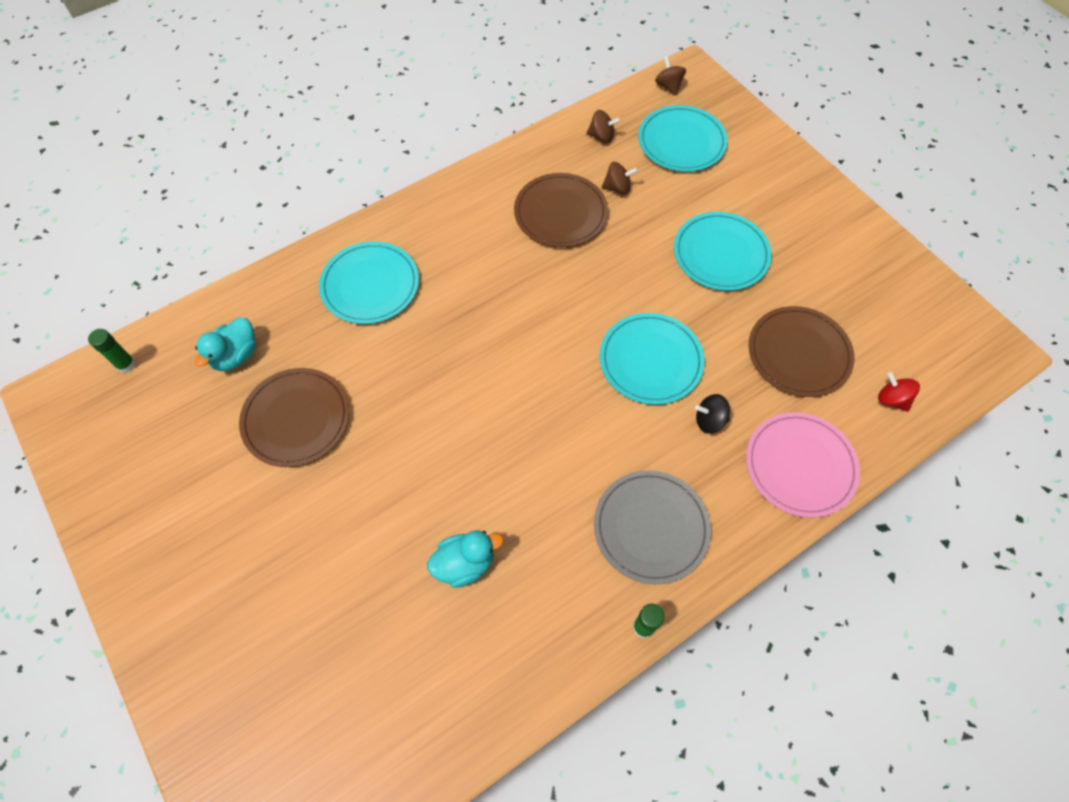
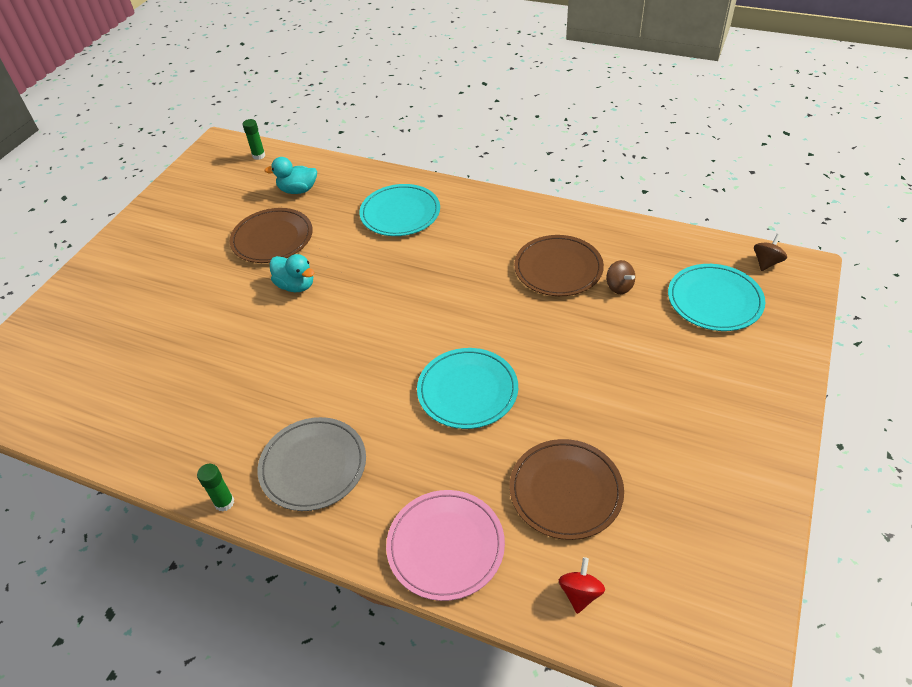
camera: 60 degrees right, 15 degrees down
(465, 564) = (217, 373): turquoise duck -> turquoise duck (296, 285)
(601, 136) = (661, 252): brown spinning top -> none
(709, 420) = (441, 457): black spinning top -> none
(721, 254) = (620, 384): turquoise plate -> none

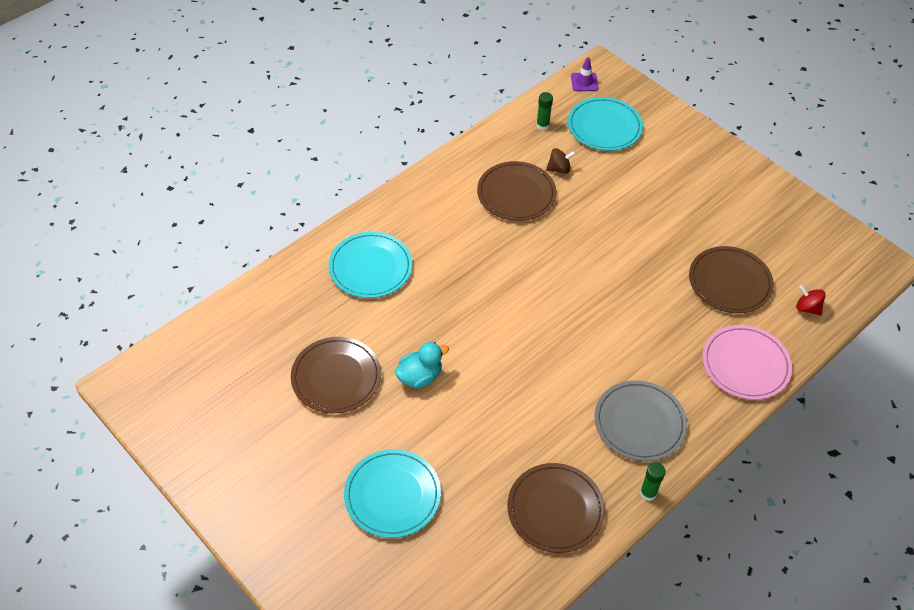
camera: 70 degrees left, 5 degrees up
(181, 430) = (555, 509): none -> brown plate
(259, 156) = (179, 352): green glue stick -> green glue stick (542, 125)
(298, 190) = (272, 335): turquoise duck -> none
(467, 390) = (614, 300): turquoise plate -> turquoise plate (392, 495)
(766, 262) = (584, 82): brown spinning top -> purple traffic cone

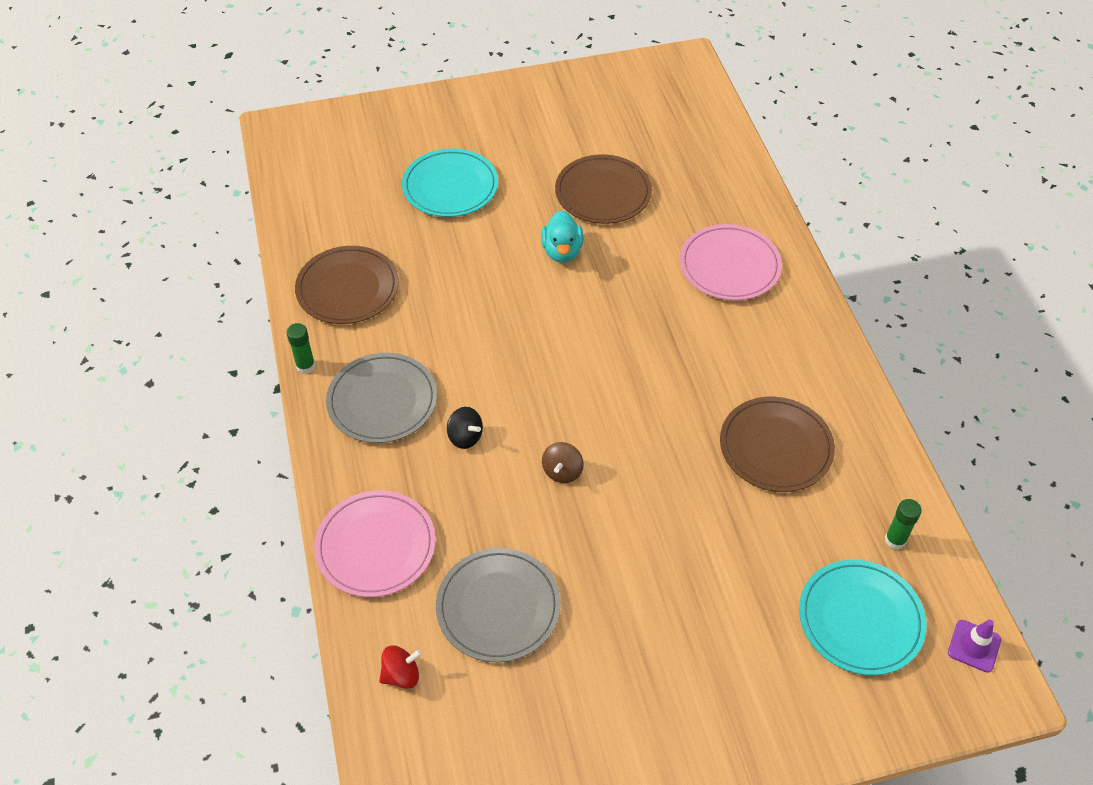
camera: 120 degrees right, 0 degrees up
(370, 267) = (729, 266): turquoise plate -> pink plate
(559, 169) = (798, 517): brown spinning top -> brown spinning top (562, 471)
(630, 356) = (465, 437): none -> black spinning top
(729, 282) = (498, 607): brown plate -> grey plate

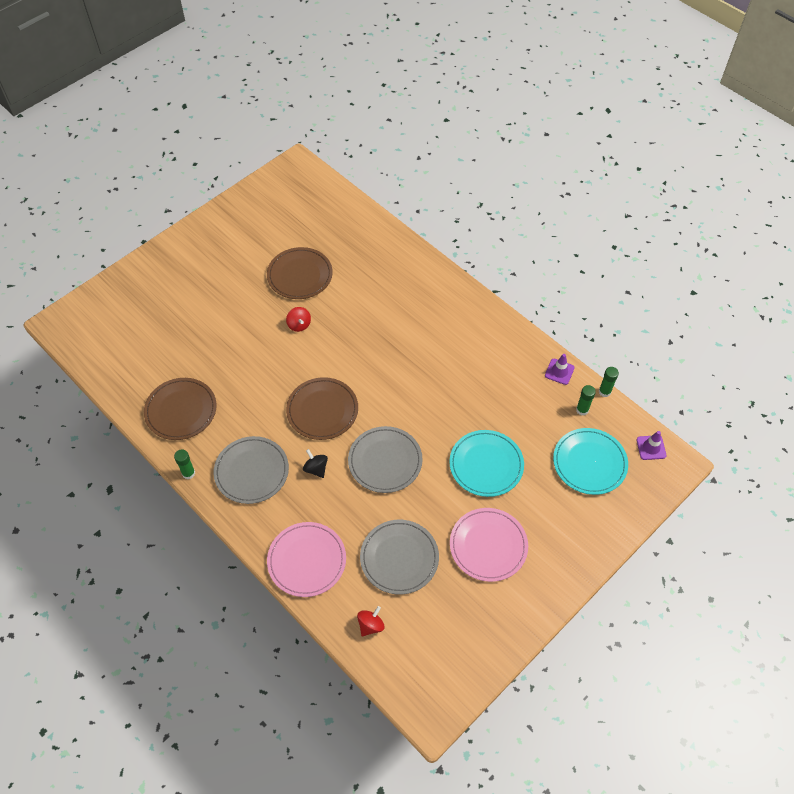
camera: 30 degrees left, 5 degrees up
(450, 186) = (201, 313): turquoise plate -> turquoise plate (486, 465)
(465, 437) = (316, 469): black spinning top -> black spinning top turned 135 degrees counterclockwise
(562, 251) = (299, 325): turquoise duck -> red spinning top
(562, 471) = (385, 461): brown spinning top -> grey plate
(729, 266) = (402, 289): pink plate -> pink plate (488, 546)
(775, 447) = (492, 388): brown plate -> brown plate (322, 410)
(892, 471) = (559, 371): none -> purple traffic cone
(947, 531) = (604, 392): none -> green glue stick

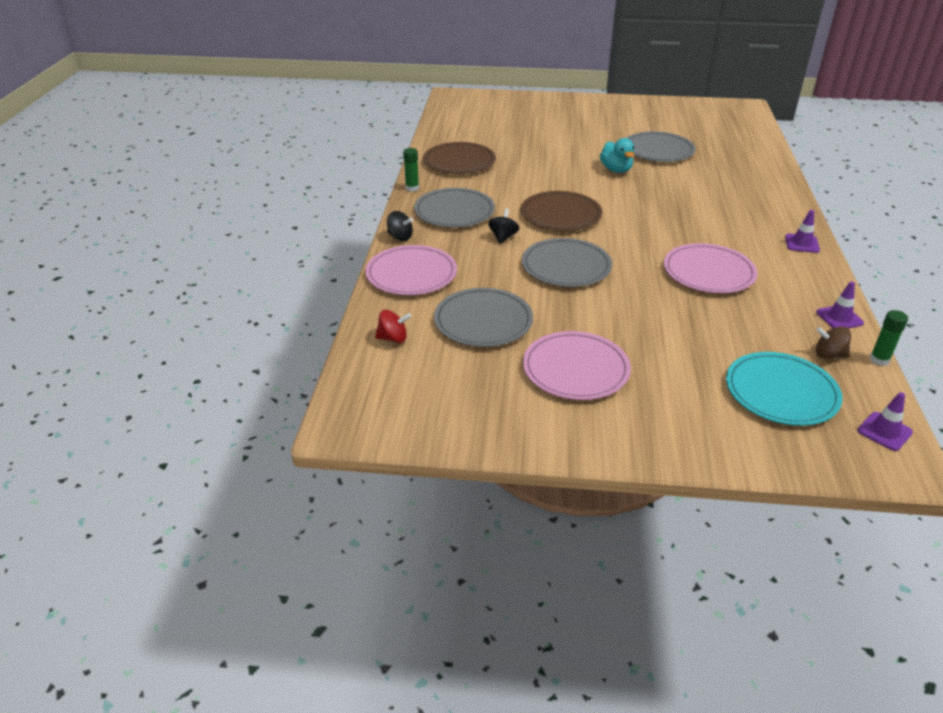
camera: 50 degrees right, 20 degrees down
(251, 533) = (400, 237): none -> black spinning top
(299, 325) = (616, 170): red spinning top -> turquoise duck
(300, 275) = (658, 150): brown plate -> grey plate
(463, 390) = (708, 272): none -> pink plate
(481, 314) = (802, 243): none -> purple traffic cone
(486, 465) = (658, 323): turquoise plate -> none
(582, 410) = (829, 355): green glue stick -> brown spinning top

